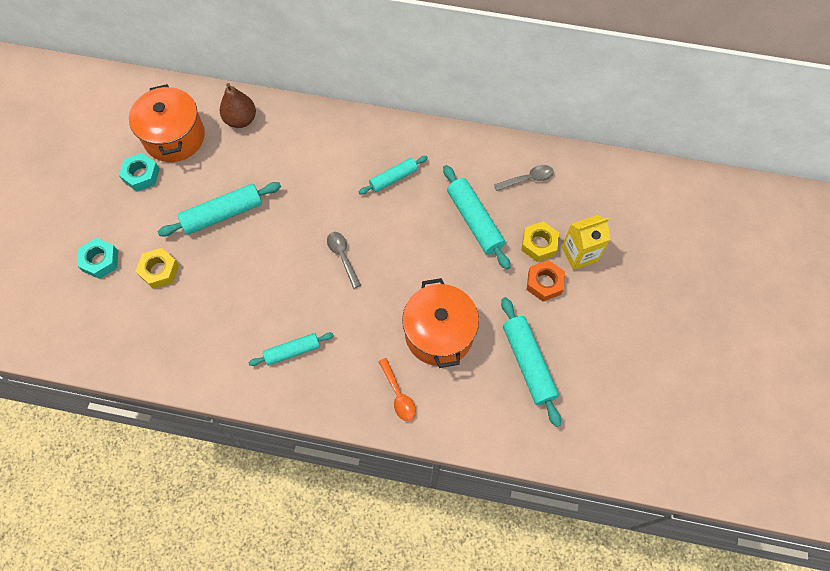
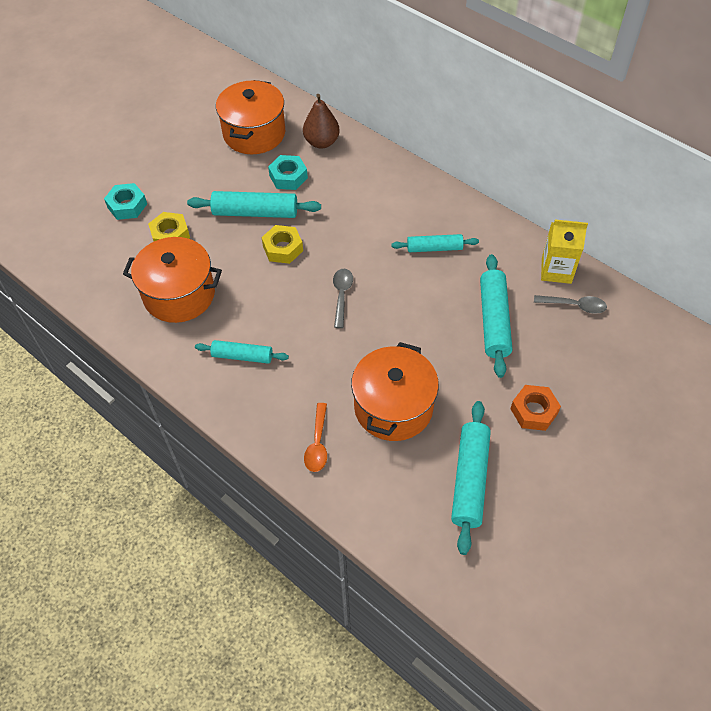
camera: 30 degrees right, 10 degrees down
(141, 175) = (206, 152): turquoise nut -> turquoise nut (288, 177)
(203, 322) = (179, 294): none -> orange pot
(539, 244) = (550, 371): yellow nut -> yellow nut (283, 248)
(579, 254) = (590, 400): yellow carton -> yellow carton (556, 270)

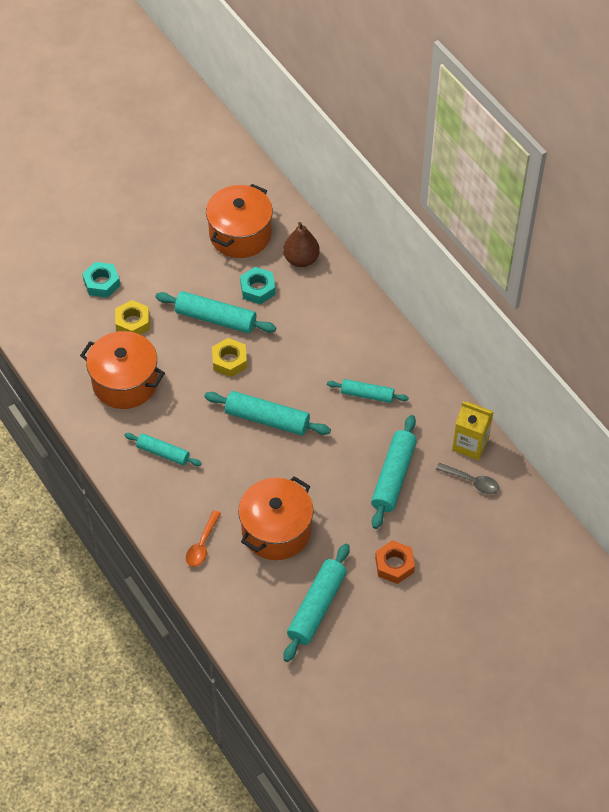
camera: 15 degrees right, 0 degrees up
(342, 295) = (267, 419): grey spoon -> turquoise rolling pin

